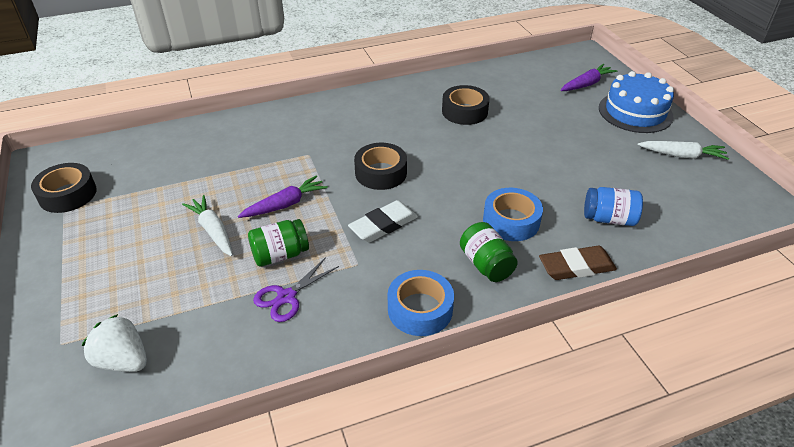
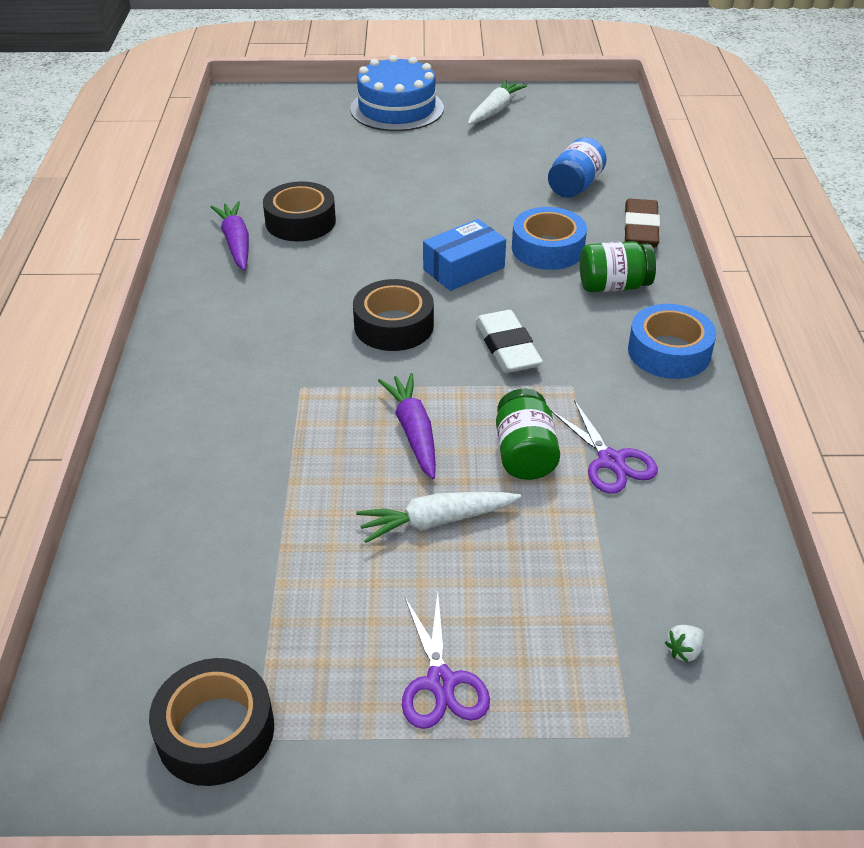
camera: 70 degrees left, 0 degrees up
(96, 259) = (441, 682): none -> purple scissors
(123, 360) = (683, 651): white strawberry -> white strawberry, size x0.45
(459, 187) = (464, 268): none -> blue box
(586, 84) = (313, 118): purple carrot -> purple carrot (236, 243)

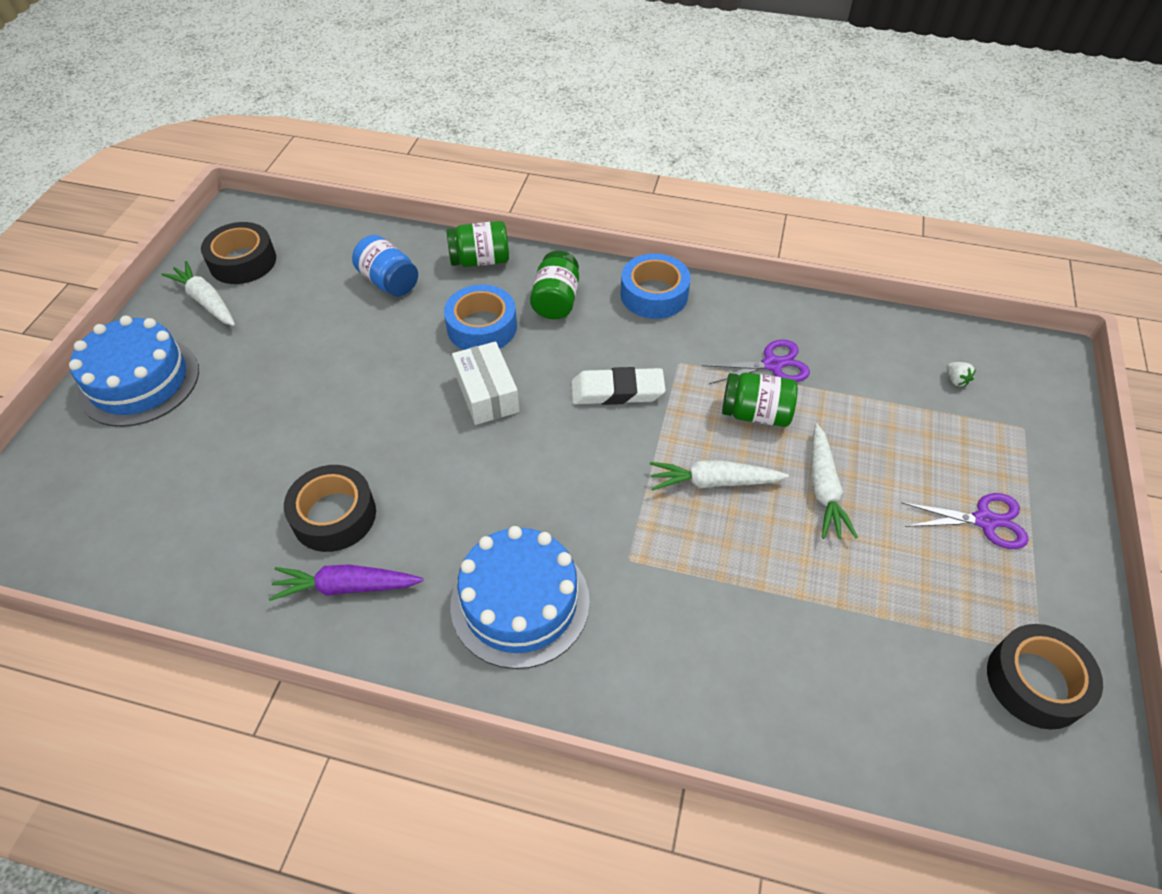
camera: 75 degrees left, 10 degrees up
(241, 331) = (520, 602): none -> blue cake
(394, 325) = (557, 466): black tape -> black tape (243, 261)
(413, 432) = (713, 482): purple carrot -> white carrot
(464, 268) = (487, 394): blue box -> white box
(640, 229) = (480, 260): brown eraser -> green jar

